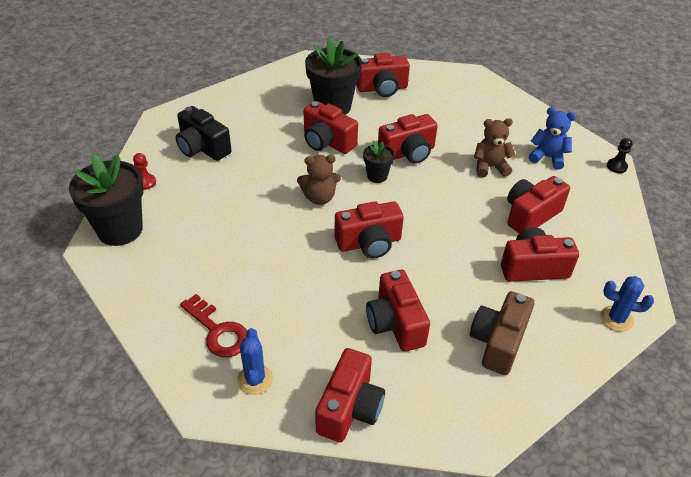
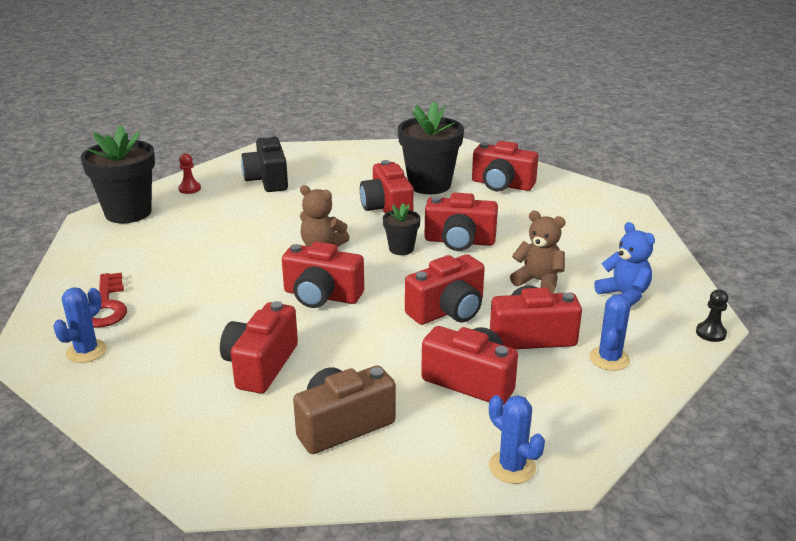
camera: 35 degrees right, 15 degrees down
(350, 408) = (131, 408): red camera -> red camera (448, 311)
(586, 212) = (609, 359): none -> blue cactus

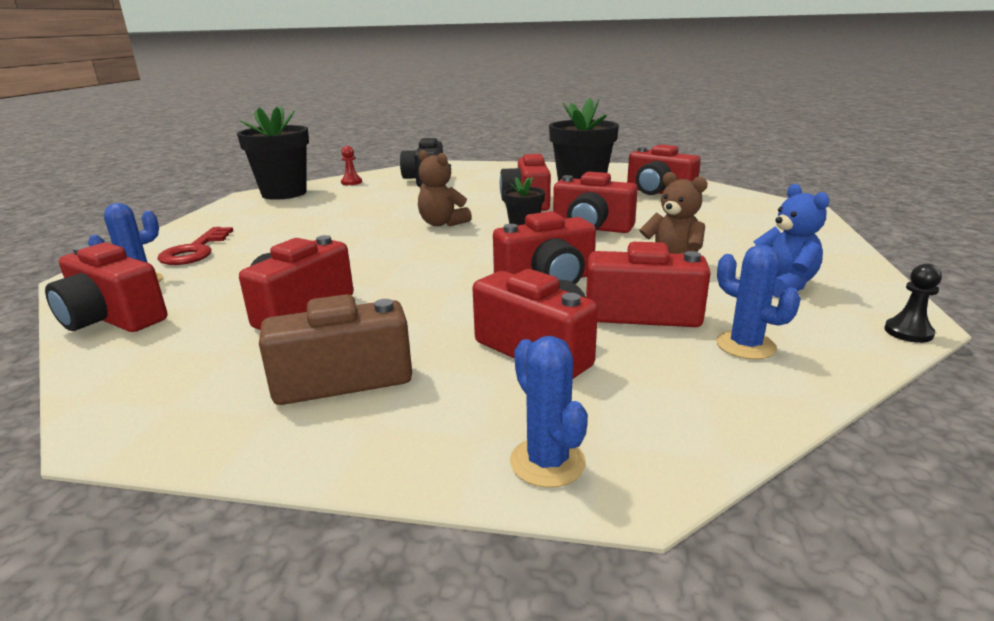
camera: 15 degrees right, 5 degrees down
(321, 296) = (413, 258): red camera -> red camera (112, 319)
(609, 359) = (745, 346): blue cactus -> blue cactus turned 75 degrees counterclockwise

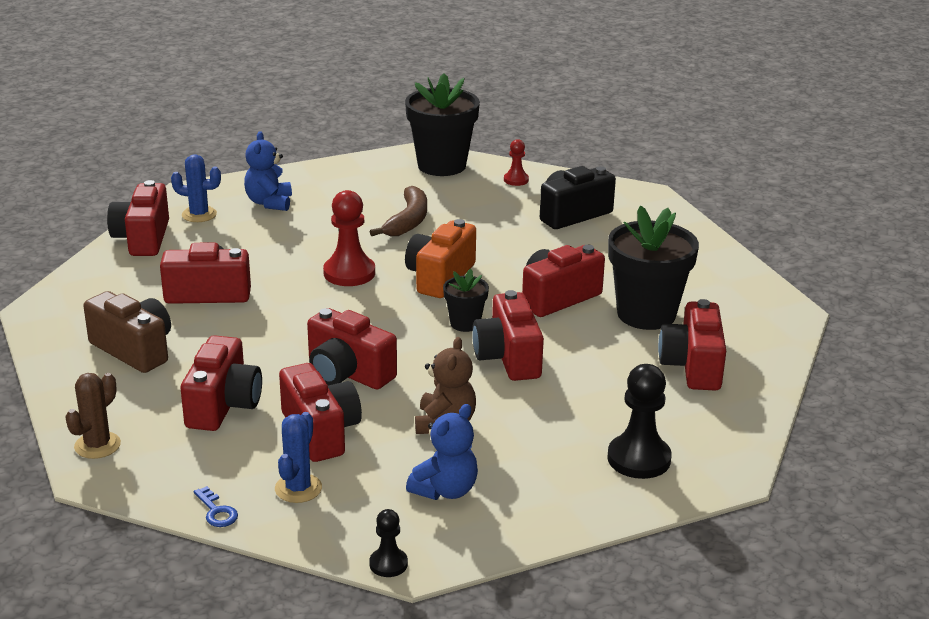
camera: 55 degrees right, 5 degrees up
(195, 251) = (269, 203): red key -> blue teddy bear
(340, 216) = (408, 221): none -> brown banana
(379, 248) = (349, 273): none -> red pawn
(442, 223) = (440, 277): brown teddy bear -> orange camera
(547, 462) = (97, 445): blue cactus -> brown cactus
(767, 223) = (639, 459): none -> black pawn
(773, 404) = (216, 511): none -> blue key

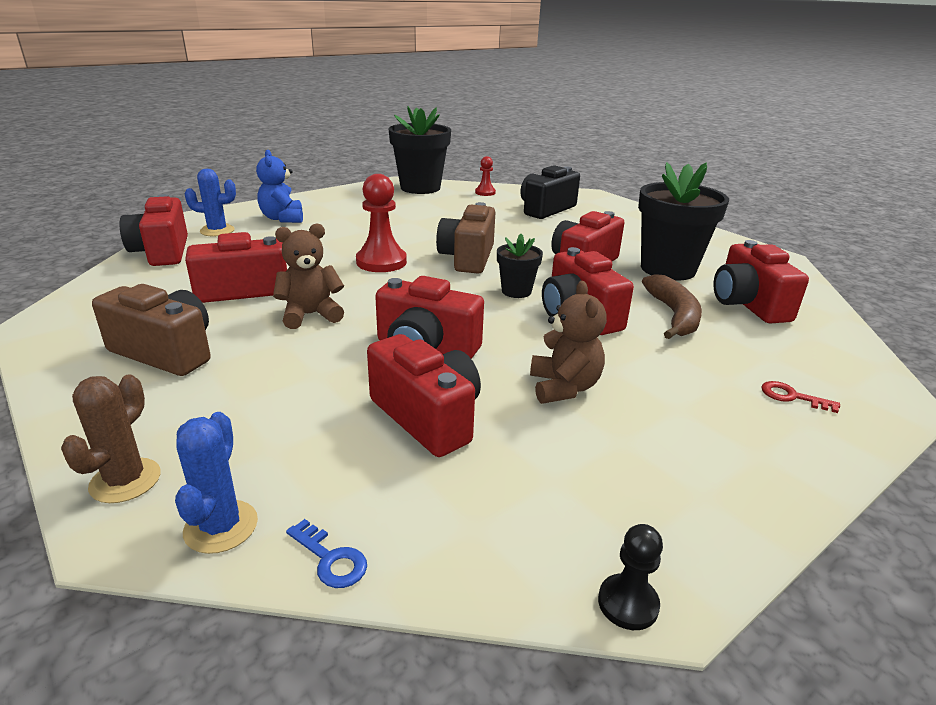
camera: 15 degrees left, 0 degrees up
(223, 405) = (293, 401): red camera -> none
(260, 327) = (310, 315): none -> brown teddy bear
(298, 488) = (435, 499): blue cactus -> blue cactus (221, 527)
(408, 221) = (414, 222): brown banana -> brown banana (674, 315)
(440, 277) = (467, 258): orange camera -> brown camera
(445, 490) = (622, 469): blue teddy bear -> none
(639, 459) = (792, 397): black pawn -> red key

